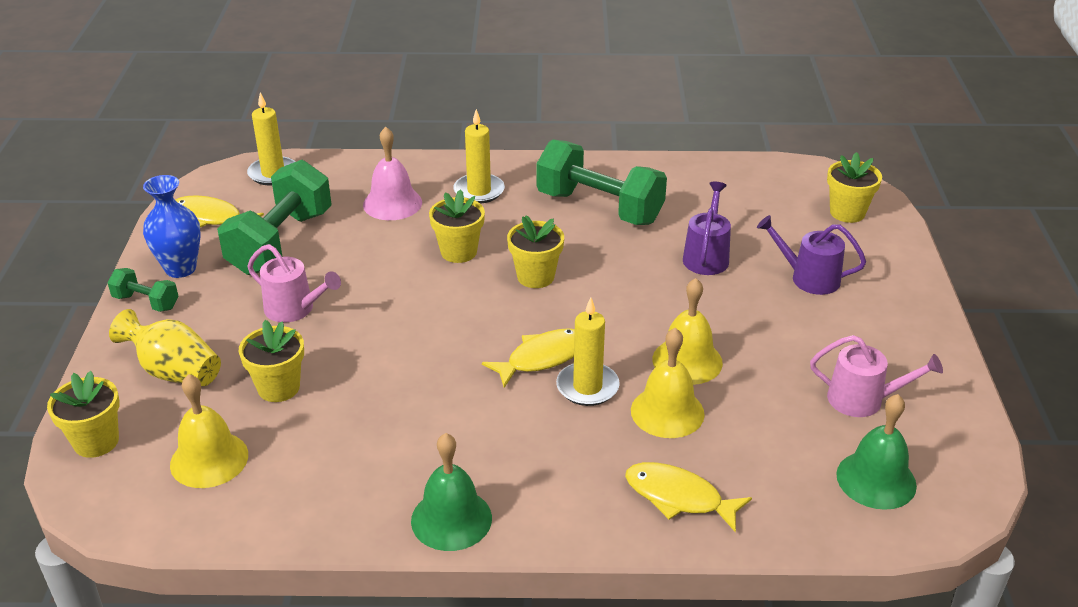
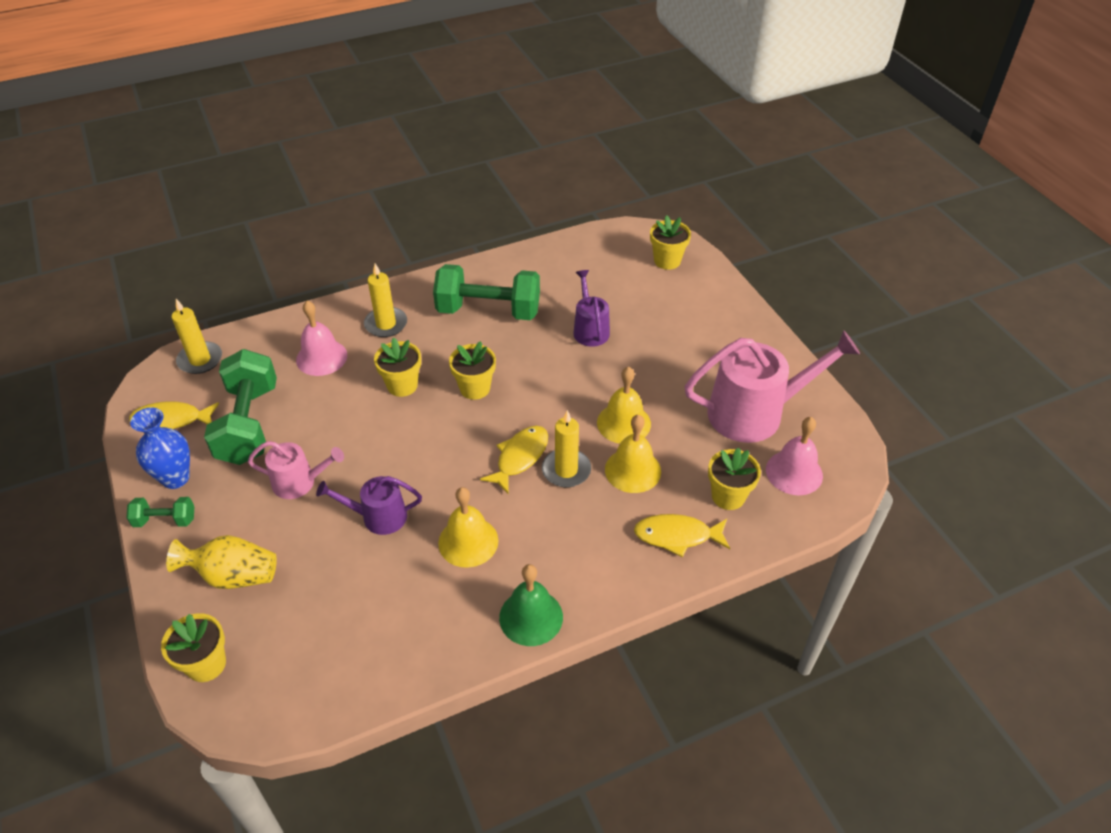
camera: 25 degrees left, 10 degrees up
(209, 459) = (313, 642): yellow bell -> yellow bell (468, 541)
(278, 388) = (330, 558): yellow flower pot -> yellow flower pot (728, 496)
(809, 278) = (669, 325): purple watering can -> purple watering can (378, 517)
(863, 400) = (755, 413): pink watering can -> pink watering can, size x1.84
(876, 479) = (794, 472): green bell -> pink bell

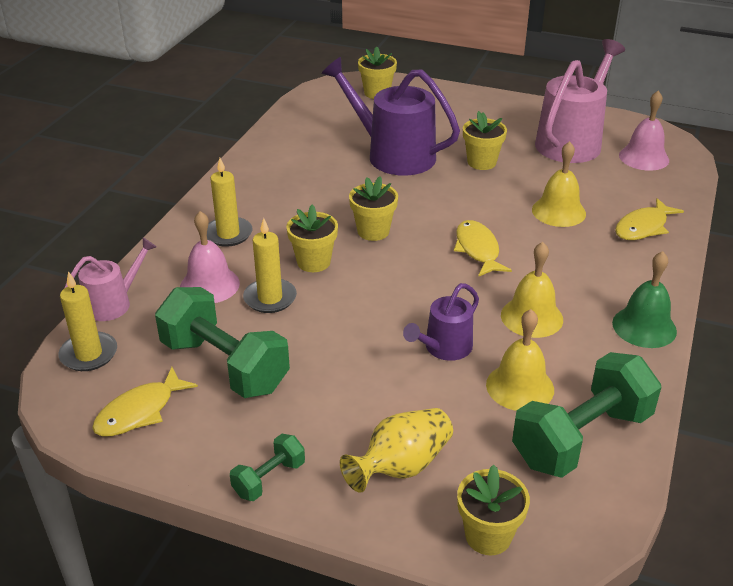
camera: 45 degrees left, 10 degrees down
(175, 478) = (223, 445): blue vase -> none
(299, 482) = (342, 371): pink watering can -> pink watering can (113, 303)
(488, 311) = (299, 183): green dumbbell -> green dumbbell (581, 438)
(566, 470) = (519, 237): yellow candle -> yellow candle (270, 298)
(590, 329) = (393, 155): purple watering can -> purple watering can, size x1.84
(623, 423) = (508, 191): yellow bell -> yellow bell (520, 387)
(728, 496) = (633, 190): yellow flower pot -> yellow flower pot (481, 162)

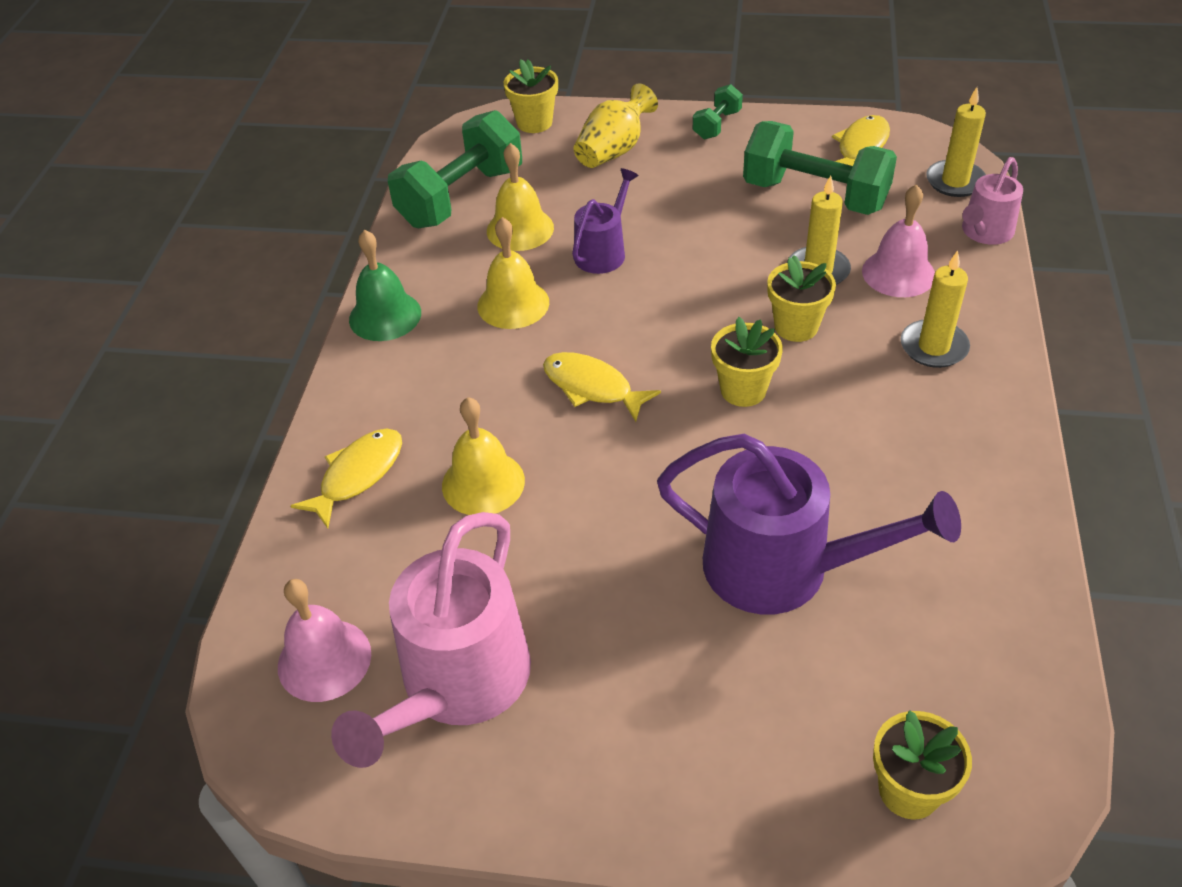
camera: 170 degrees right, 10 degrees up
(478, 249) = (592, 387): yellow fish -> yellow fish turned 150 degrees clockwise
(481, 162) = (621, 580): yellow flower pot -> none

